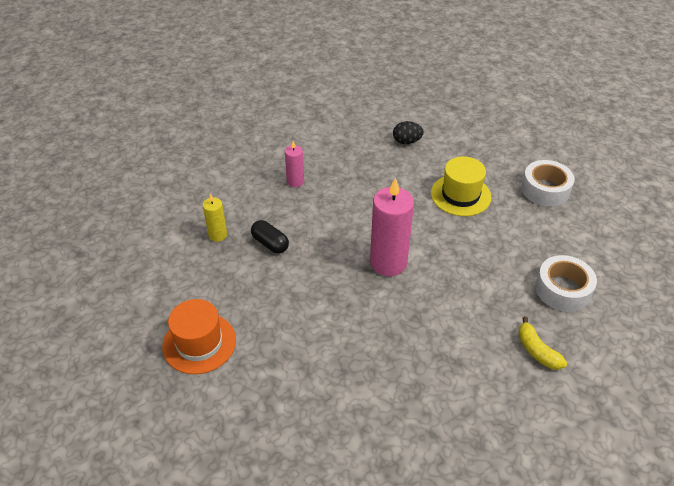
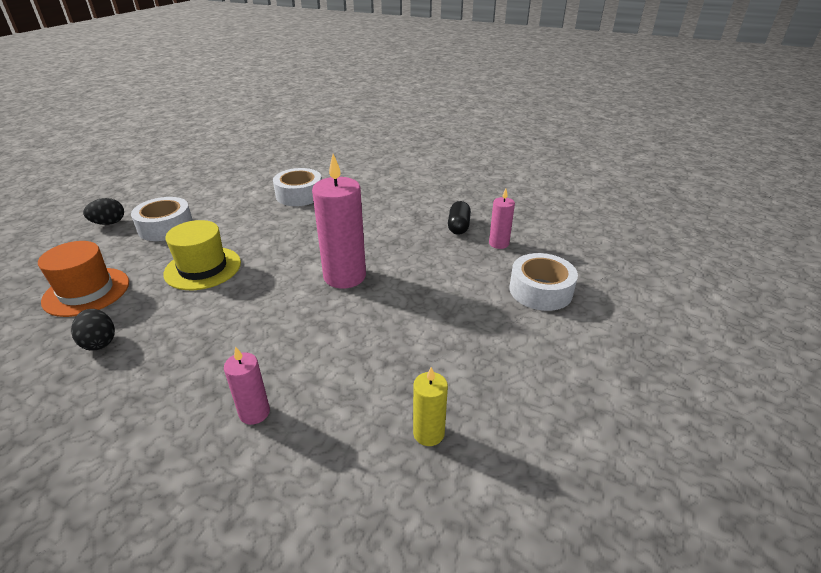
camera: 125 degrees left, 10 degrees down
(199, 343) = (575, 347): orange hat -> orange hat (86, 292)
(266, 371) = (540, 290): none -> white tape
(270, 243) = (395, 371): black capsule -> black capsule (458, 226)
(352, 393) = (499, 243): none -> pink candle
(537, 351) = (371, 191): yellow banana -> none
(573, 163) = (109, 223): none -> black egg

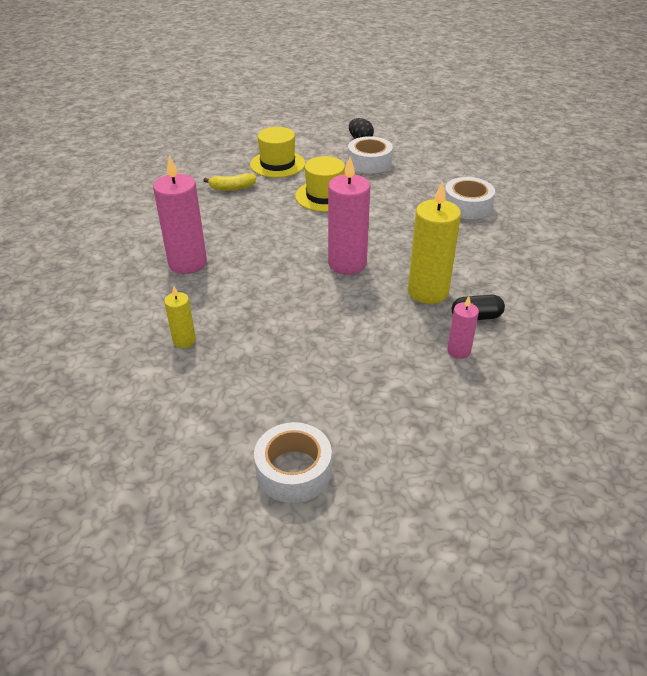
camera: 75 degrees right, 5 degrees up
(86, 292) = (277, 164): orange hat -> yellow hat
(99, 342) = (232, 188): black egg -> yellow banana
(254, 412) = (187, 263): pink candle -> pink candle, size x1.92
(415, 241) = (428, 292): none -> yellow candle
(540, 290) = (384, 389): white tape -> white tape (293, 470)

